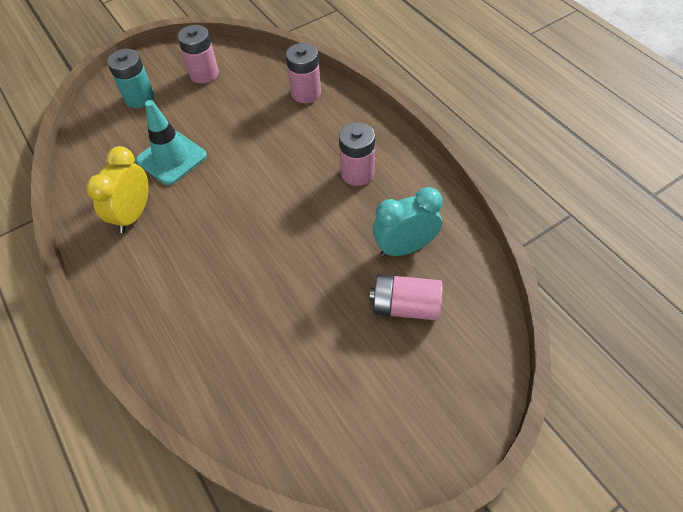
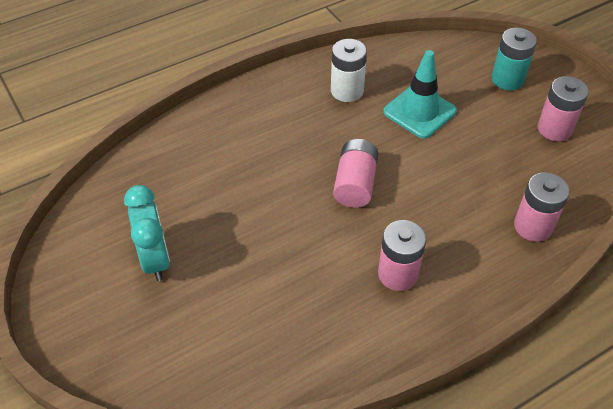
camera: 90 degrees right, 5 degrees down
(133, 214) = (347, 91): yellow clock -> white battery
(404, 247) = (286, 313): turquoise clock -> turquoise clock (155, 259)
(405, 306) = (211, 306): pink battery -> pink battery (355, 184)

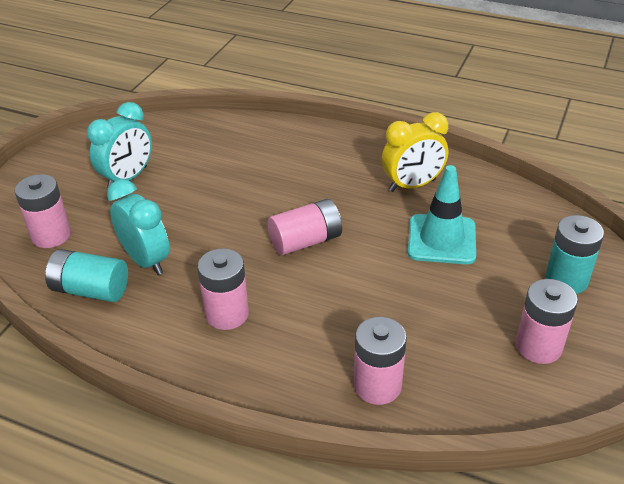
camera: 55 degrees right, 10 degrees down
(185, 355) = (51, 235): none -> pink battery
(287, 297) = (146, 260): none -> turquoise clock
(291, 354) = (91, 290): none -> turquoise battery
(347, 91) = (412, 185): white battery -> yellow clock

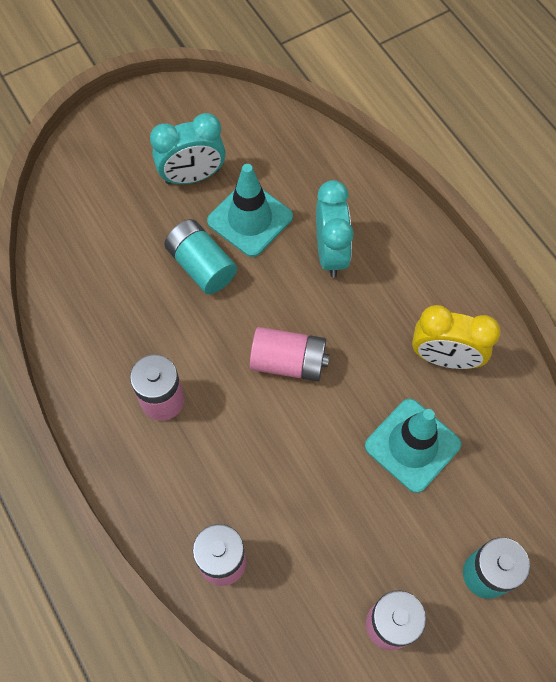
camera: 35 degrees right, 25 degrees up
(51, 235) = (86, 210): pink battery -> none
(91, 290) = (77, 297): turquoise battery -> turquoise battery (201, 265)
(146, 260) = (141, 293): turquoise clock -> turquoise clock (331, 253)
(197, 180) = (250, 219): none -> turquoise traffic cone

